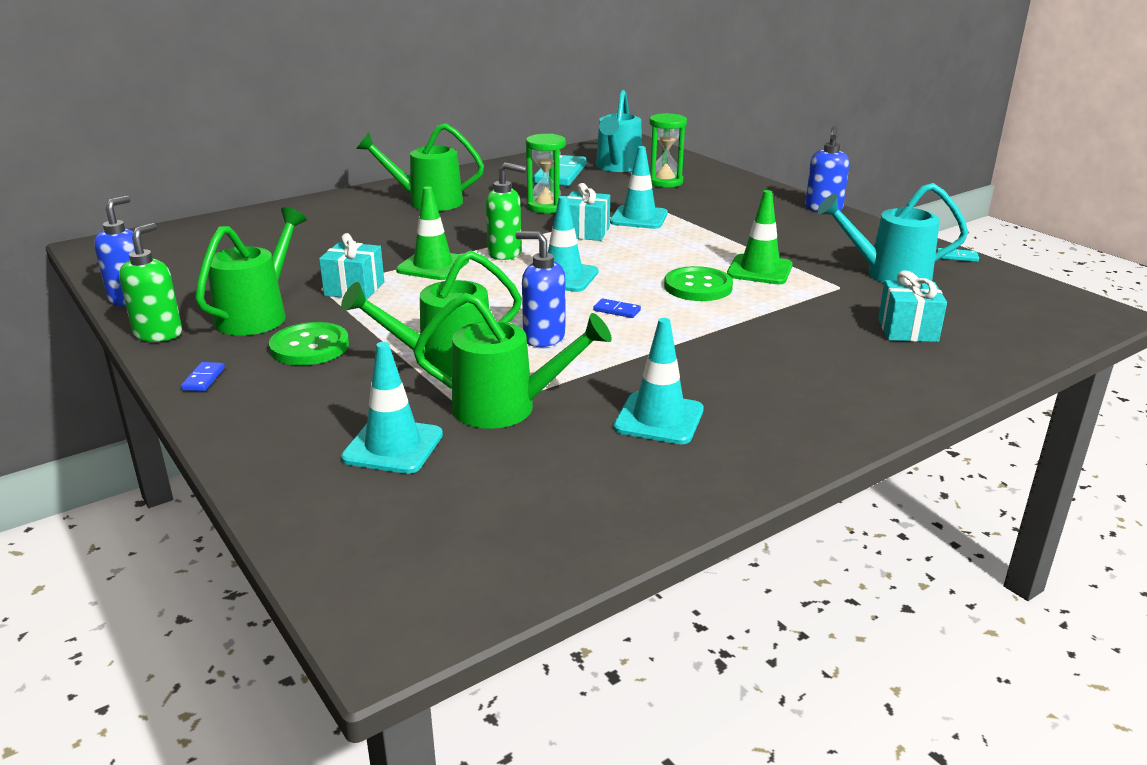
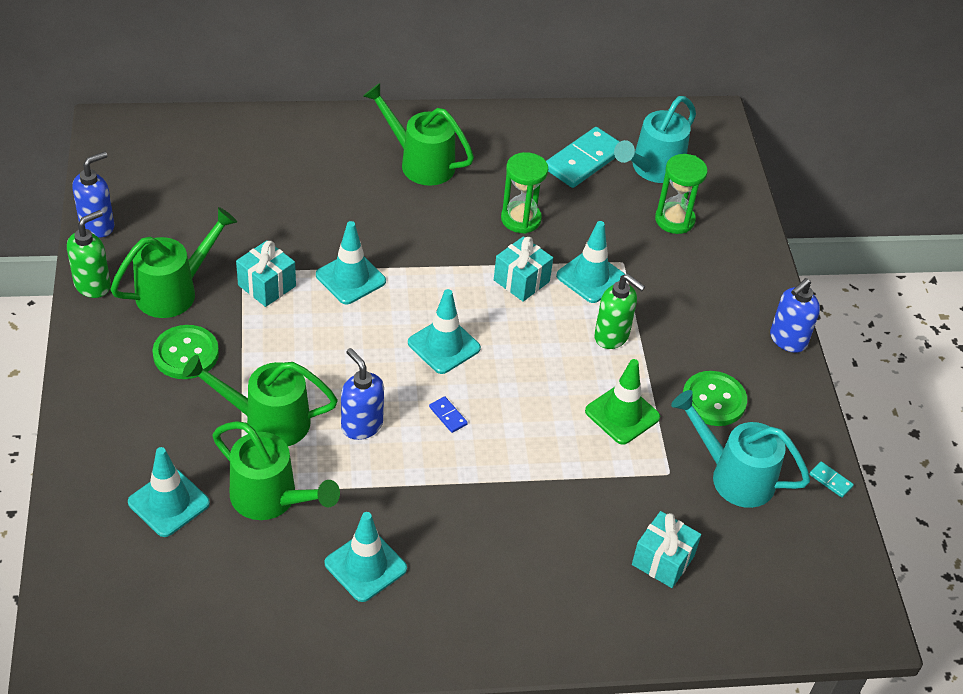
camera: 25 degrees right, 20 degrees up
(203, 379) = (93, 360): blue domino -> none
(433, 266) = (350, 278): green traffic cone -> turquoise traffic cone
(505, 253) = (424, 285): green soap dispenser -> green soap dispenser (612, 336)
(698, 287) = (544, 414): green button -> green button (713, 400)

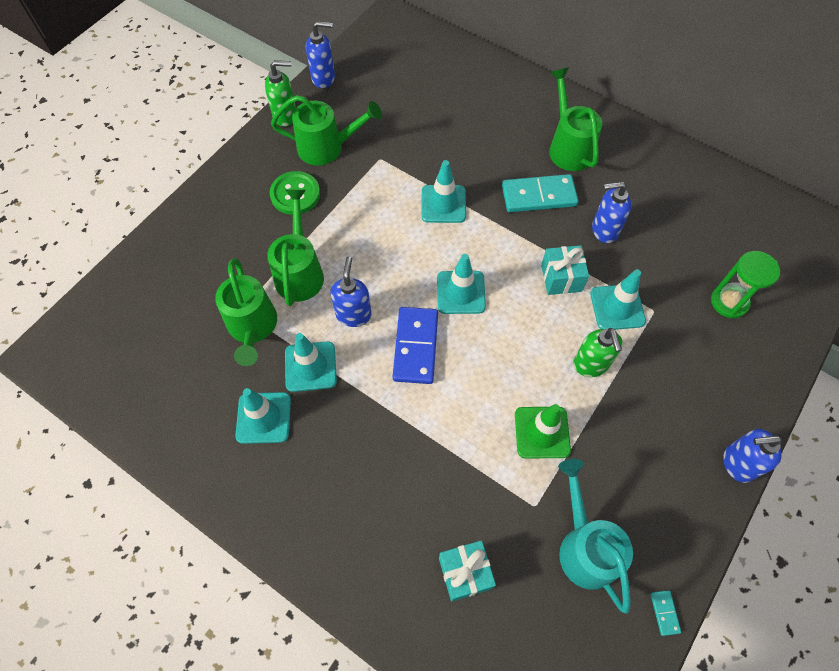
camera: 45 degrees right, 15 degrees up
(169, 503) = (194, 288): turquoise traffic cone -> turquoise traffic cone (310, 366)
(267, 285) = (385, 177): turquoise gift -> none
(267, 421) = (300, 272): green watering can -> green watering can turned 45 degrees clockwise
(448, 416) = (416, 346): blue domino -> blue domino, size x2.36
(521, 219) = (604, 230): green hourglass -> blue soap dispenser
(583, 160) = (696, 212): turquoise domino -> turquoise domino (539, 195)
(652, 169) = (747, 250): turquoise watering can -> none
(713, 400) = (626, 471): green button -> none

